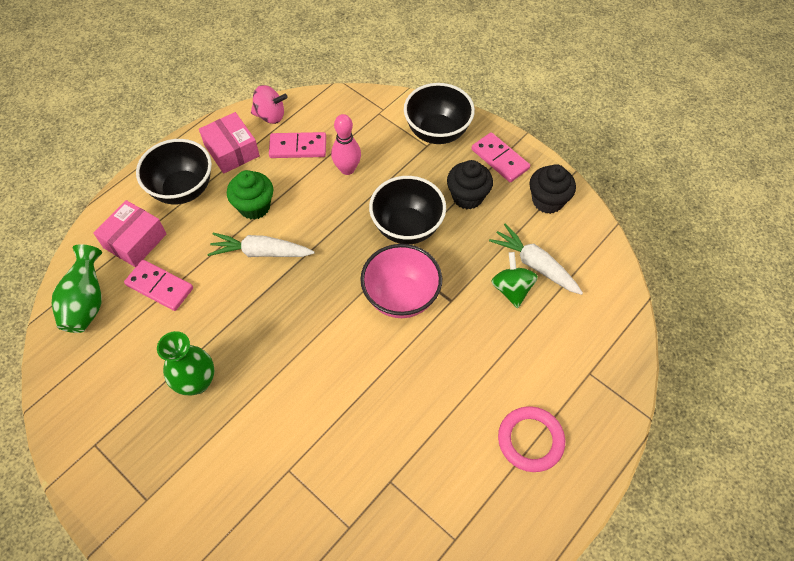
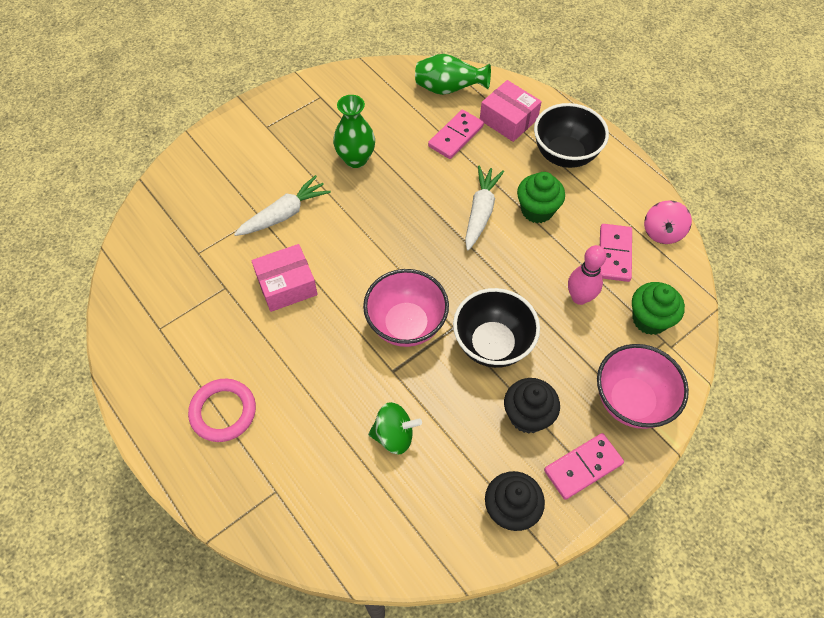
camera: 100 degrees right, 0 degrees up
(232, 151) = (612, 196): pink box -> pink box (286, 285)
(360, 122) = (649, 319): none -> green cupcake
(437, 132) = (631, 401): black bowl -> pink bowl
(535, 265) = (420, 469): white carrot -> white carrot (284, 214)

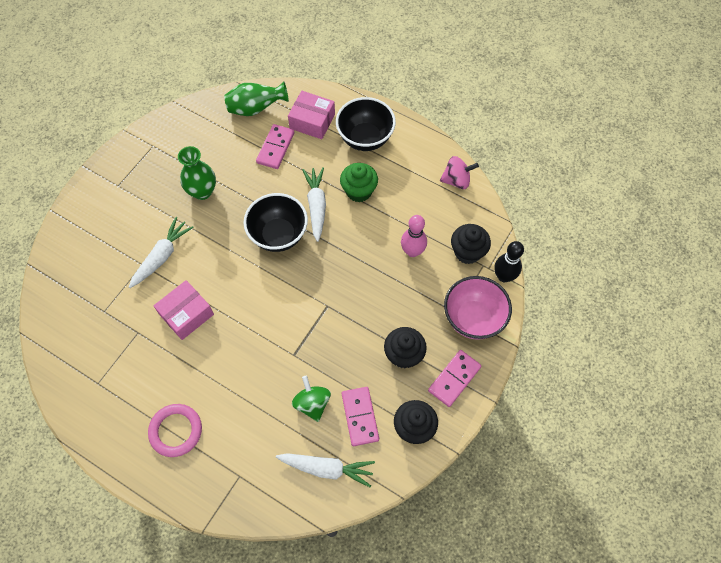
camera: 20 degrees left, 5 degrees up
(383, 520) = (326, 468): none -> white carrot
(394, 435) = (312, 403): green spinning top -> green spinning top turned 90 degrees counterclockwise
(406, 325) = (291, 315): pink bowl -> none
(492, 344) = (360, 309): black bowl -> black bowl (278, 235)
(614, 254) = (427, 209): pink domino -> pink domino (360, 416)
(649, 319) = (467, 252): green cupcake -> black cupcake
(662, 232) = (456, 180): pink spinning top -> pink spinning top turned 90 degrees counterclockwise
(688, 363) = (504, 276): none -> black bowling pin

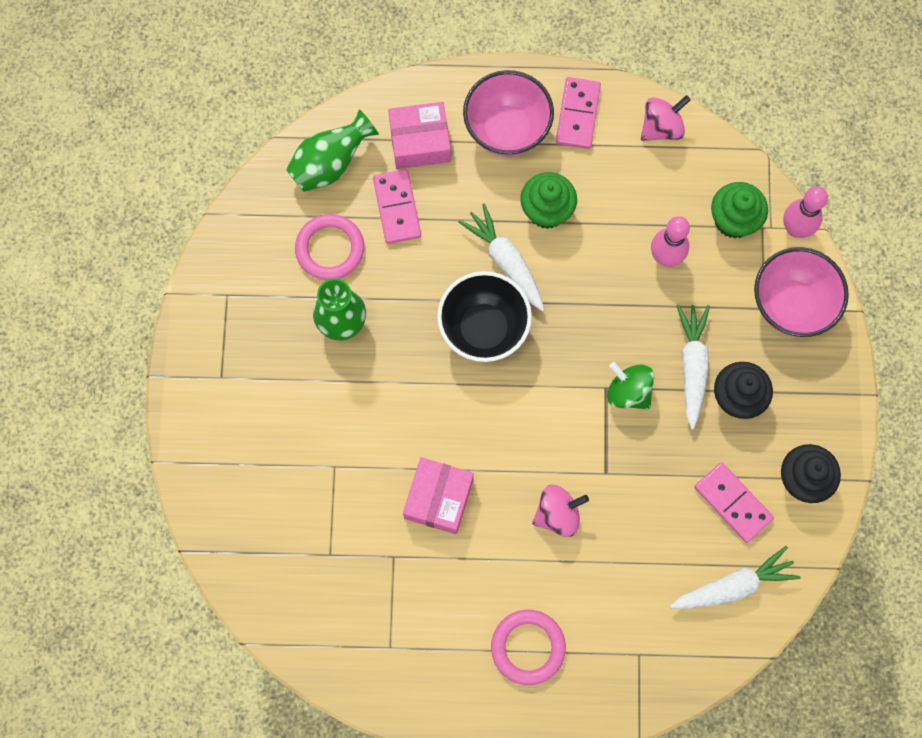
camera: 30 degrees left, 10 degrees up
(162, 256) = (352, 441): white carrot -> white carrot (692, 366)
(224, 150) = (330, 249): none -> pink ring
(248, 362) = (558, 514): none -> pink spinning top
(312, 403) = (667, 520): green spinning top -> green spinning top (628, 392)
(365, 138) = (507, 130): black bowl -> pink bowl
(454, 379) = (813, 393): pink domino -> pink domino (577, 114)
(467, 252) = (733, 220): black cupcake -> green cupcake
(504, 276) = (795, 229): black bowling pin -> pink bowling pin

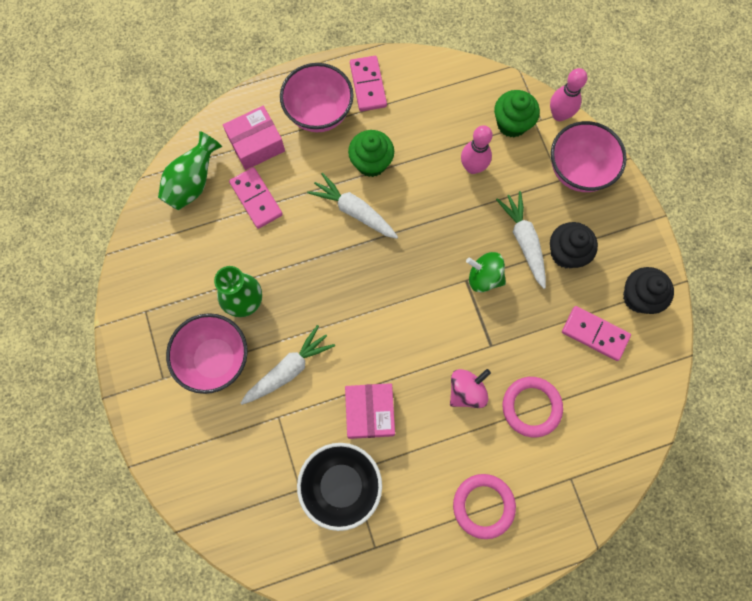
camera: 20 degrees left, 0 degrees up
(286, 377) = (215, 359): none -> pink bowl
(330, 249) = (215, 248): pink ring -> pink ring (531, 407)
(483, 329) = (356, 268): black bowl -> black bowl (341, 485)
(661, 127) = (433, 74): pink spinning top -> none
(733, 586) = (620, 397): white carrot -> white carrot (288, 369)

